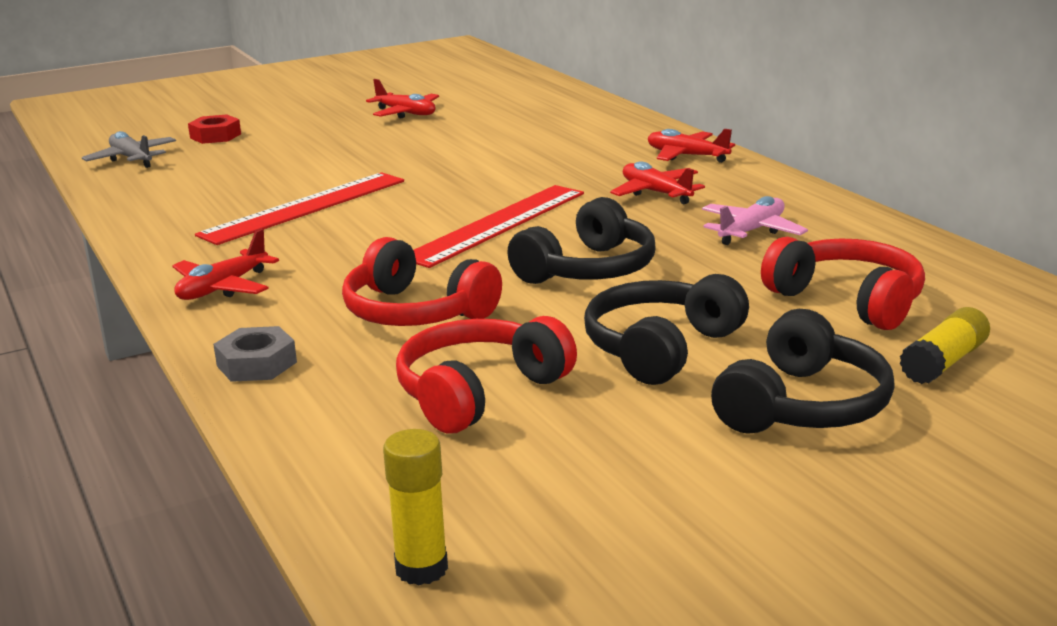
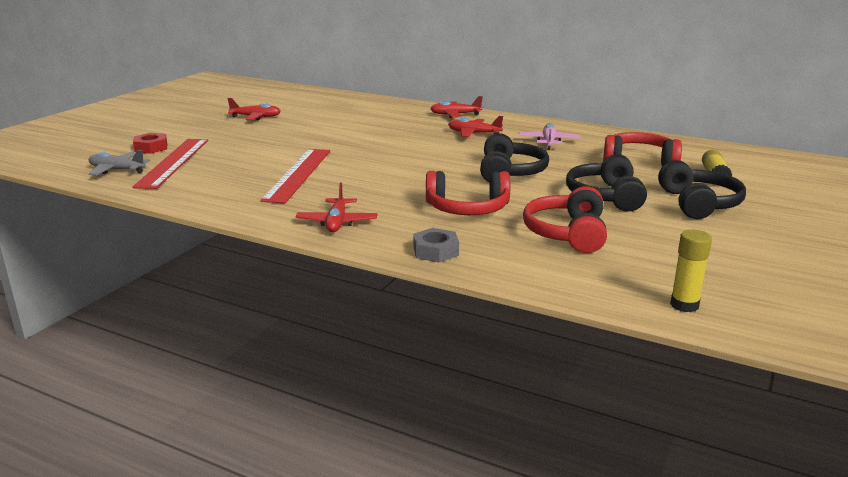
camera: 35 degrees left, 0 degrees up
(496, 224) = (424, 162): red ruler -> red ruler (173, 162)

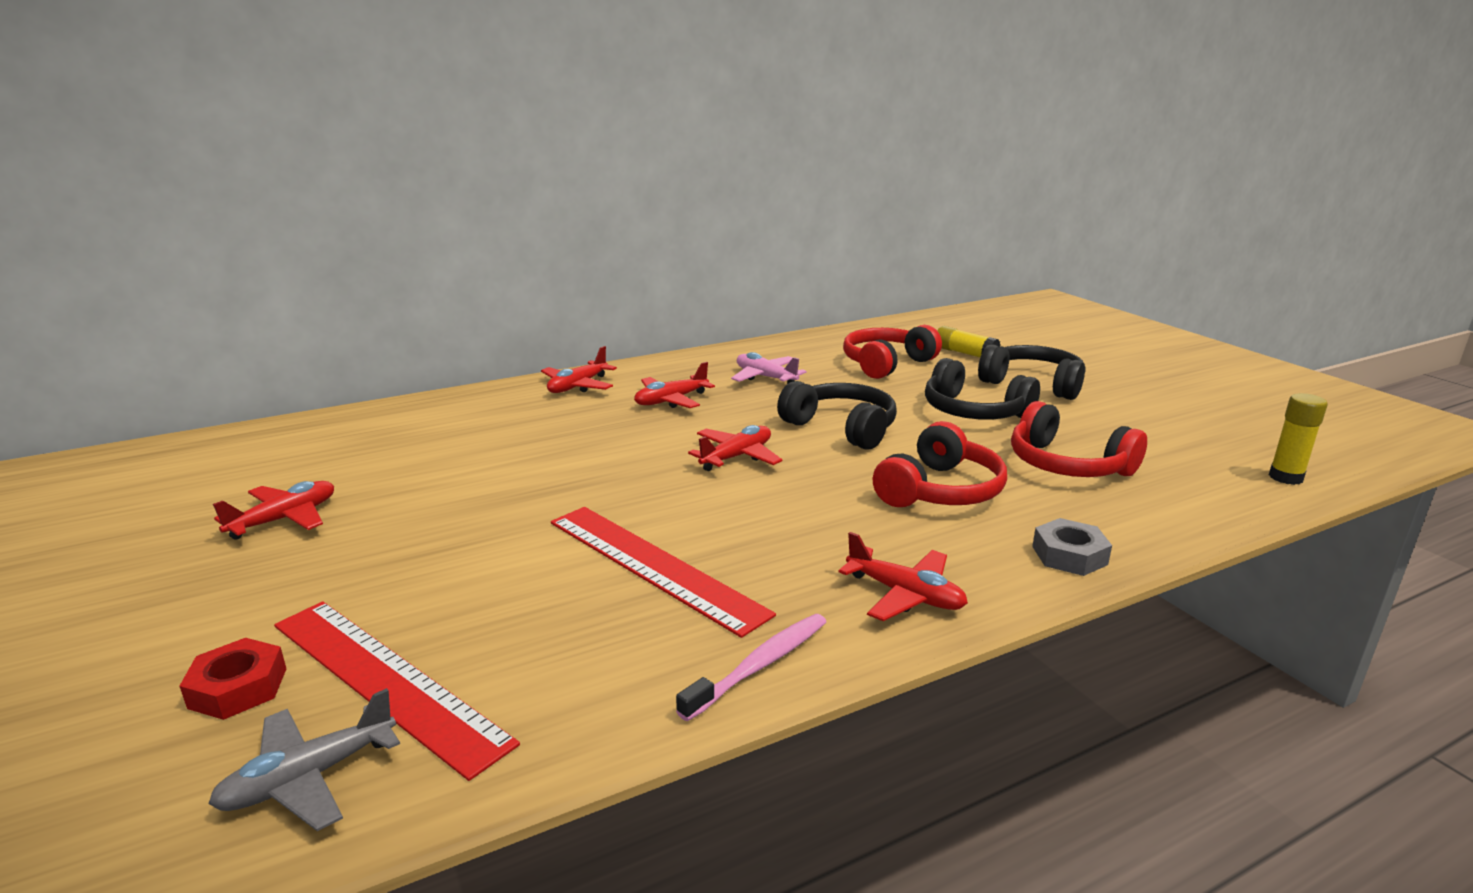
camera: 55 degrees left, 0 degrees up
(243, 209) = (759, 665): none -> pink toothbrush
(430, 161) = (737, 457): none -> red plane

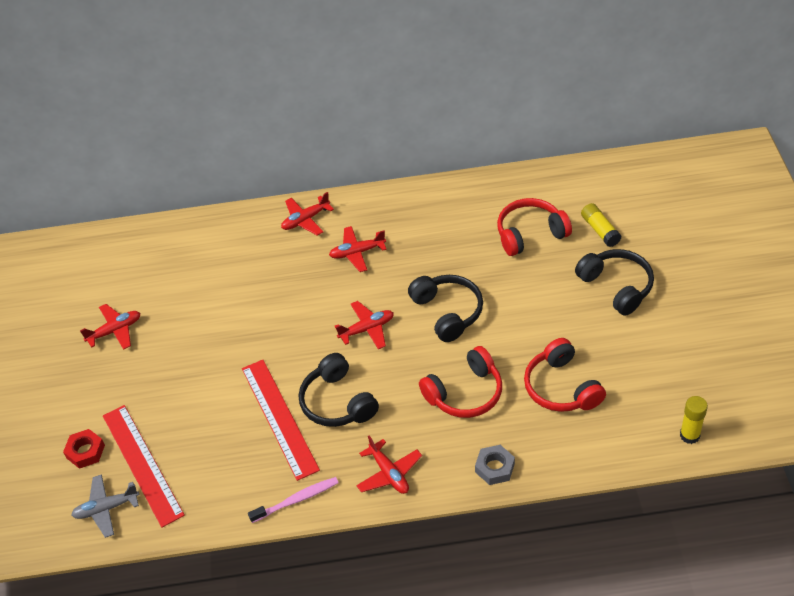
camera: 25 degrees right, 25 degrees up
(765, 377) = (433, 235): pink plane -> none
(974, 412) = (547, 313): black headphones -> black headphones (337, 402)

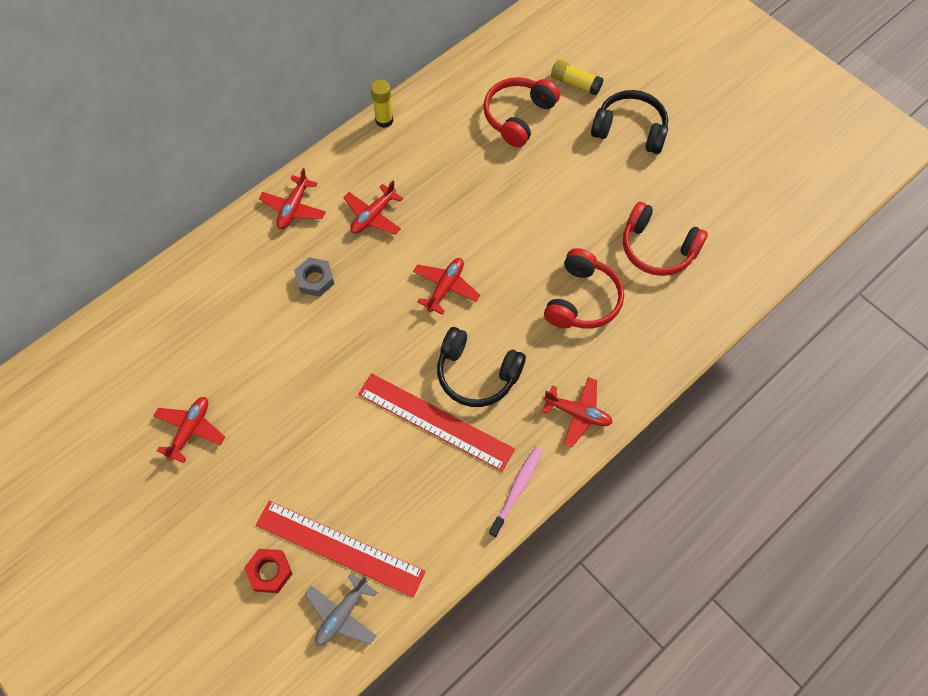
camera: 40 degrees left, 15 degrees up
(447, 312) = (505, 231): black headphones -> none
(495, 468) = (661, 354): grey nut -> grey nut (315, 279)
(689, 435) = (788, 234): yellow glue stick -> yellow glue stick (384, 120)

